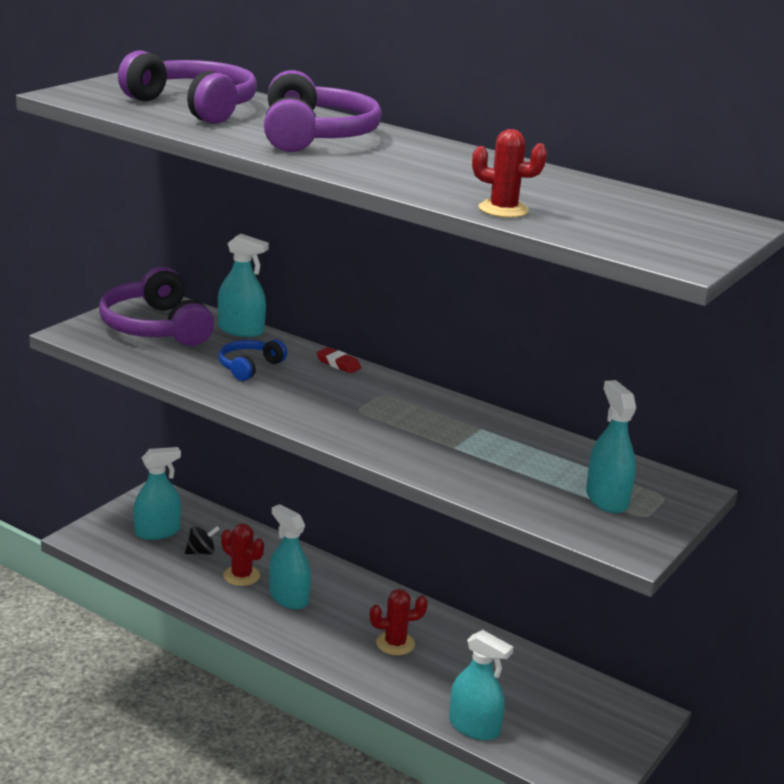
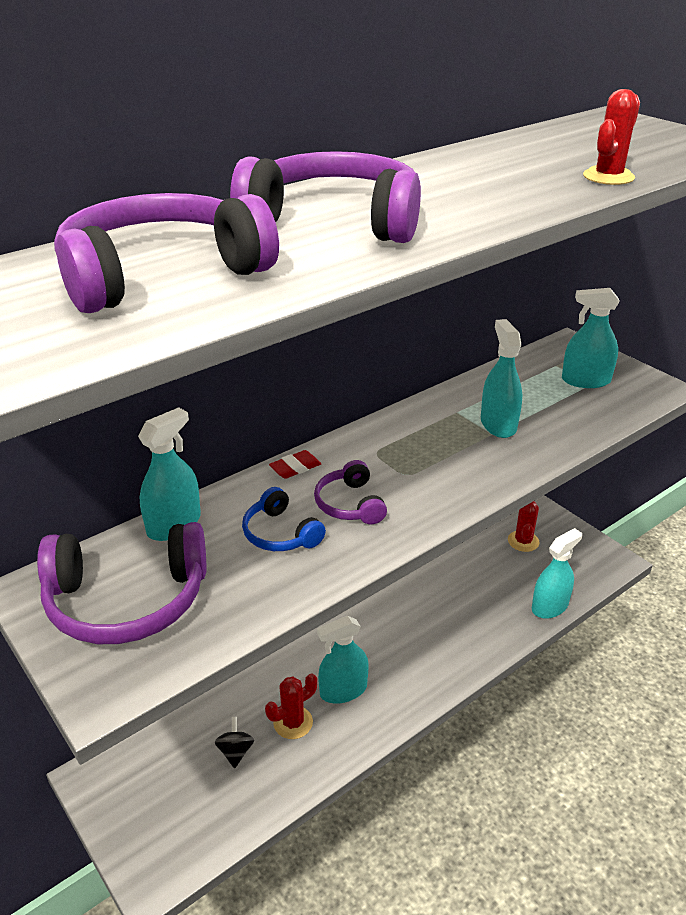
camera: 70 degrees left, 10 degrees up
(157, 532) = (176, 789): turquoise spray bottle -> turquoise spray bottle (498, 424)
(301, 389) = (350, 504): none -> purple headphones
(395, 643) = (433, 627): red cactus -> red cactus (523, 541)

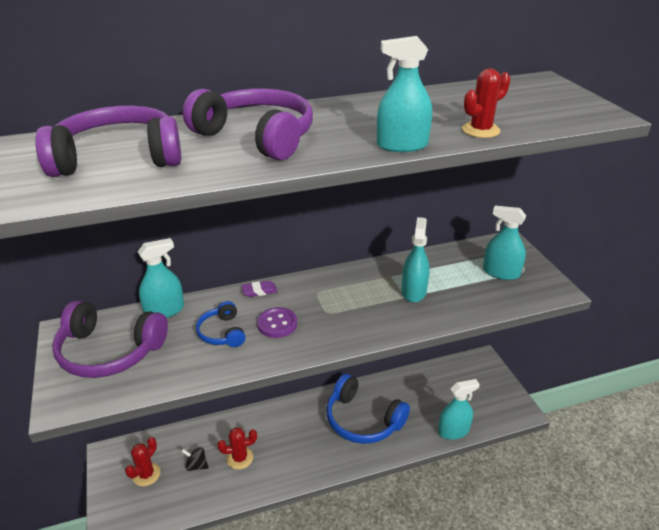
camera: 20 degrees right, 0 degrees up
(235, 751) = (196, 465): black spinning top -> black spinning top turned 90 degrees counterclockwise
(295, 468) = (259, 291): red eraser -> purple eraser
(343, 690) = (282, 447): turquoise spray bottle -> turquoise spray bottle (402, 145)
(350, 504) = (277, 324): purple headphones -> purple button
(432, 624) = (362, 420): none -> blue headphones
(523, 541) = (459, 378): red cactus -> red cactus (146, 474)

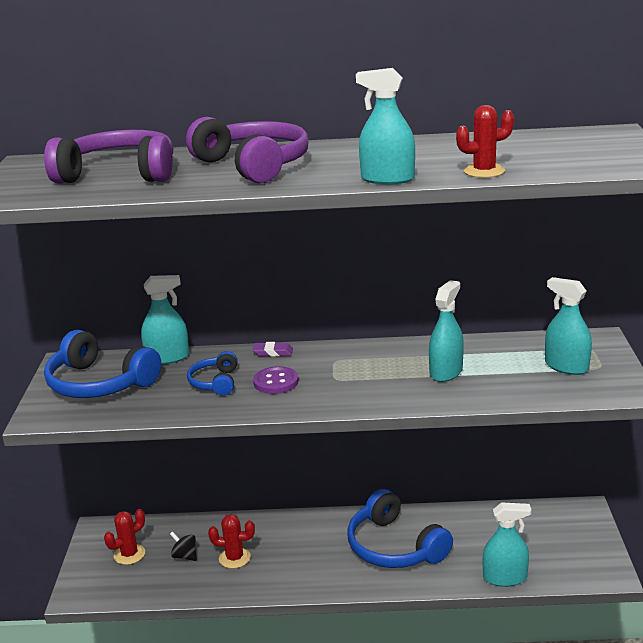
camera: 20 degrees right, 10 degrees down
(109, 351) = (99, 383): purple headphones -> blue headphones

